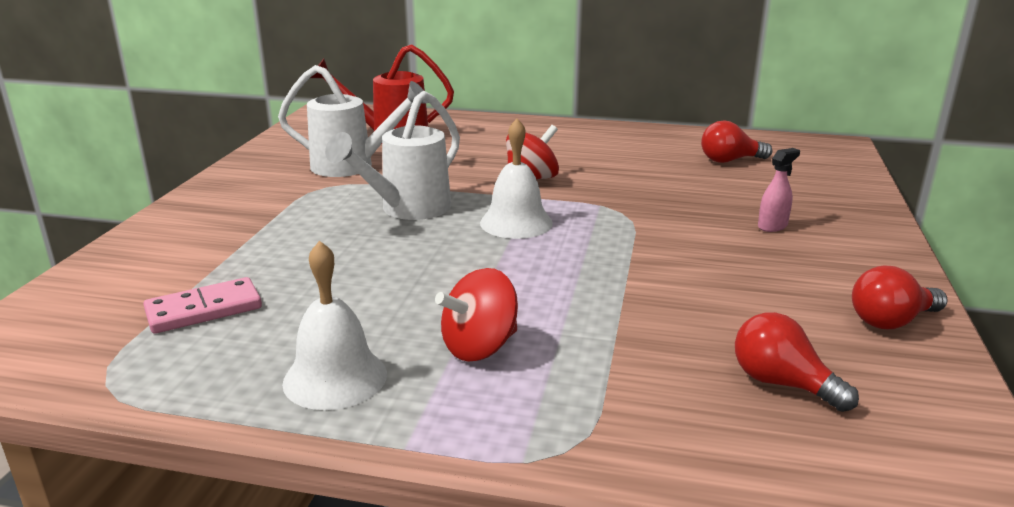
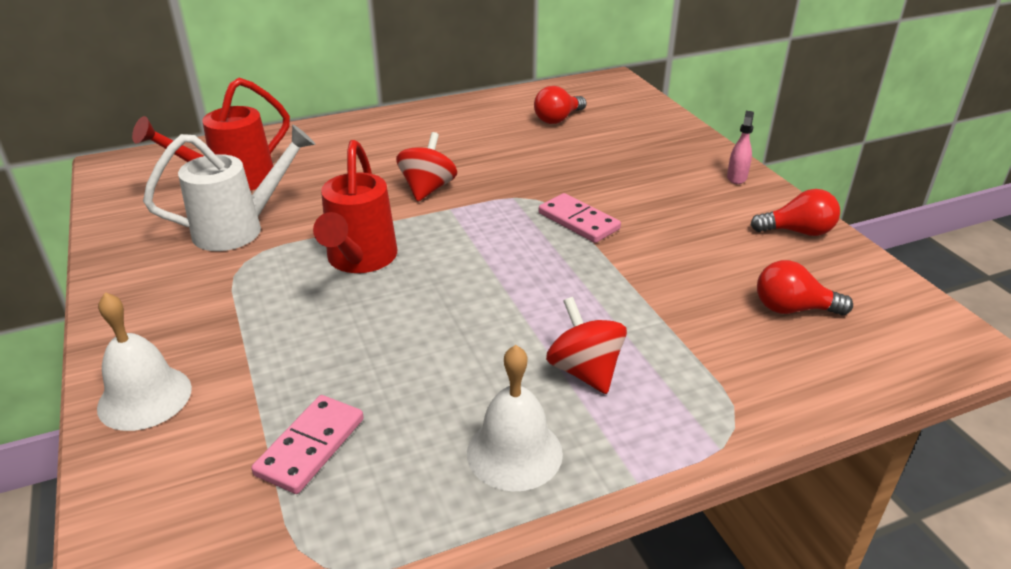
camera: 35 degrees left, 10 degrees up
(407, 210) = (359, 261): white watering can -> red watering can
(480, 347) = (584, 371): red spinning top -> red spinning top turned 135 degrees clockwise
(516, 222) = (469, 240): white bell -> white bell (145, 397)
(638, 239) = (578, 221): none -> pink domino
(772, 226) = (652, 175): pink spray bottle -> pink spray bottle (736, 177)
(891, 321) = (797, 232): red light bulb -> red light bulb turned 120 degrees counterclockwise

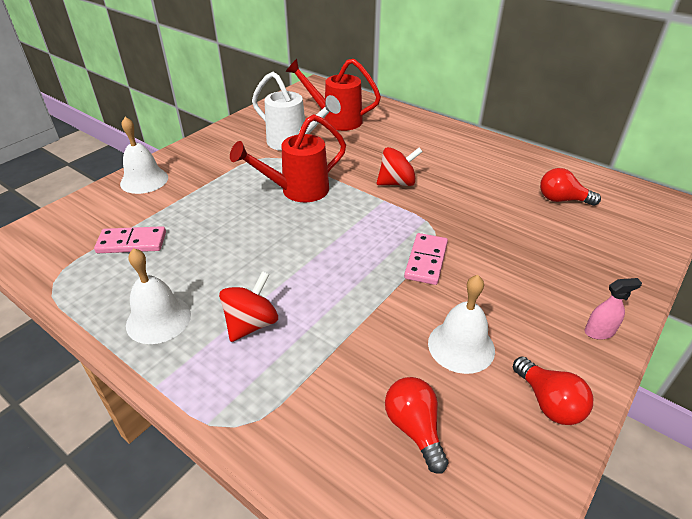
camera: 60 degrees right, 5 degrees up
(710, 247) = (461, 346): none -> white bell

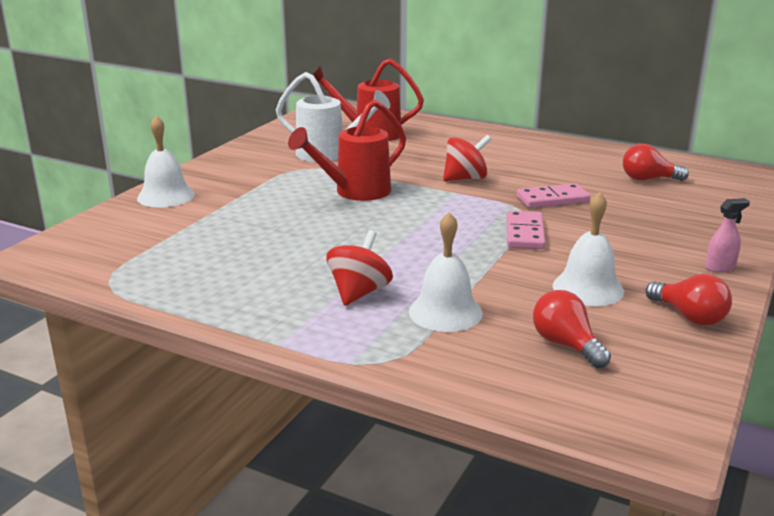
camera: 10 degrees left, 15 degrees down
(132, 242) = (183, 245): pink domino -> pink domino (552, 199)
(158, 319) = (252, 298): white bell -> white bell (445, 312)

